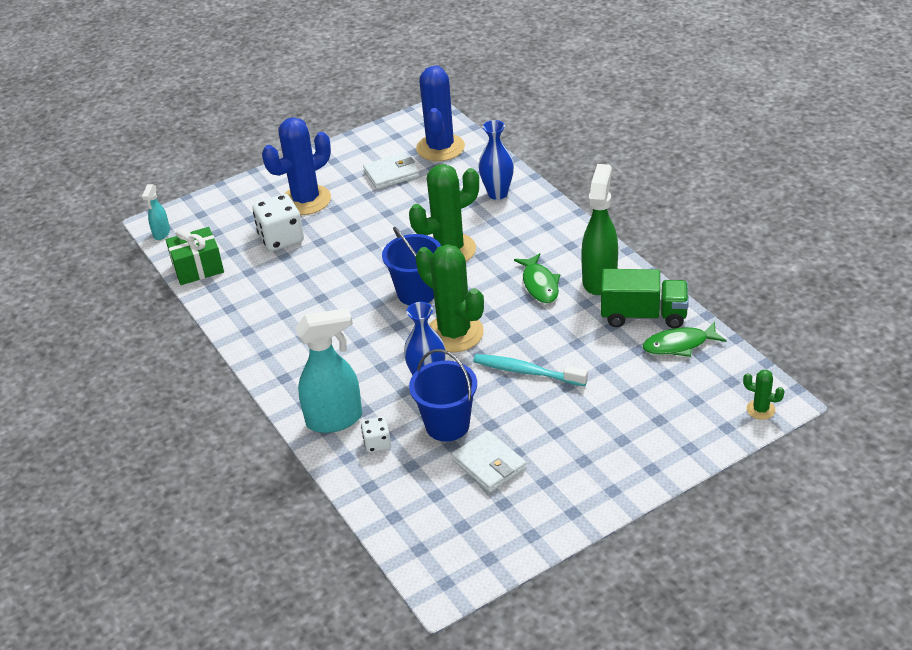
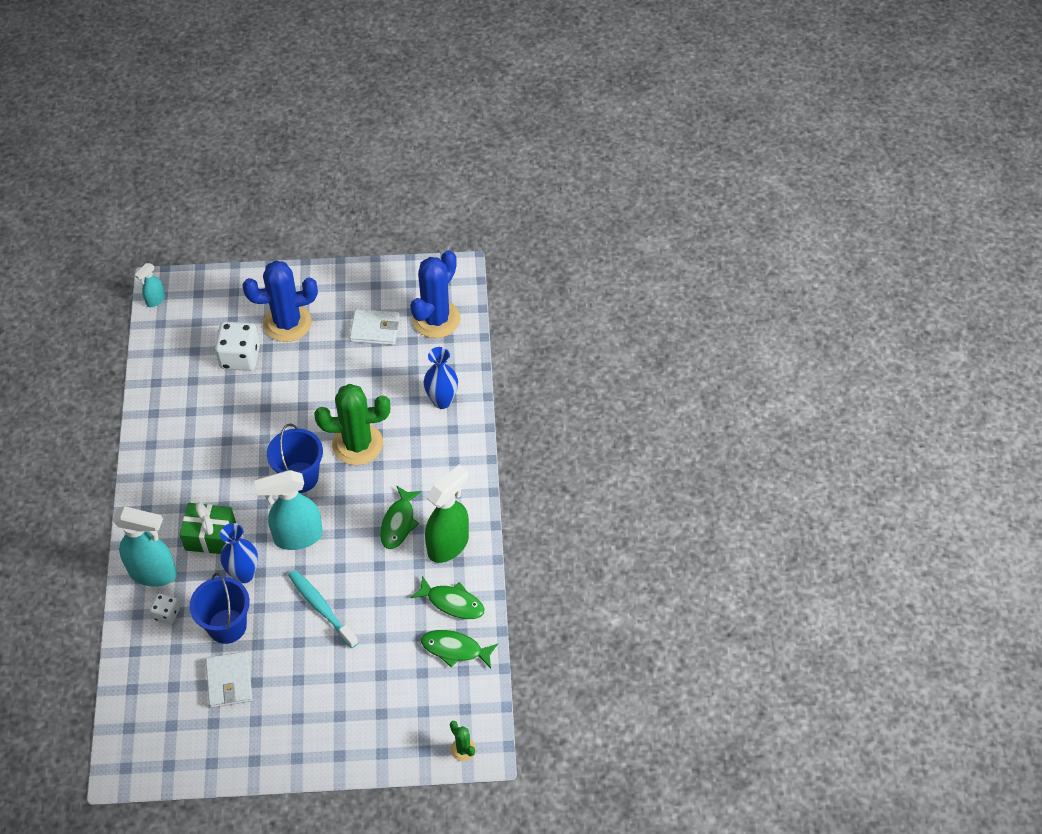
camera: 25 degrees right, 15 degrees up
(198, 268) = (158, 355): green gift -> green gift (210, 536)
(454, 333) = (297, 537): green cactus -> turquoise spray bottle
(643, 315) = (452, 602): green truck -> green fish

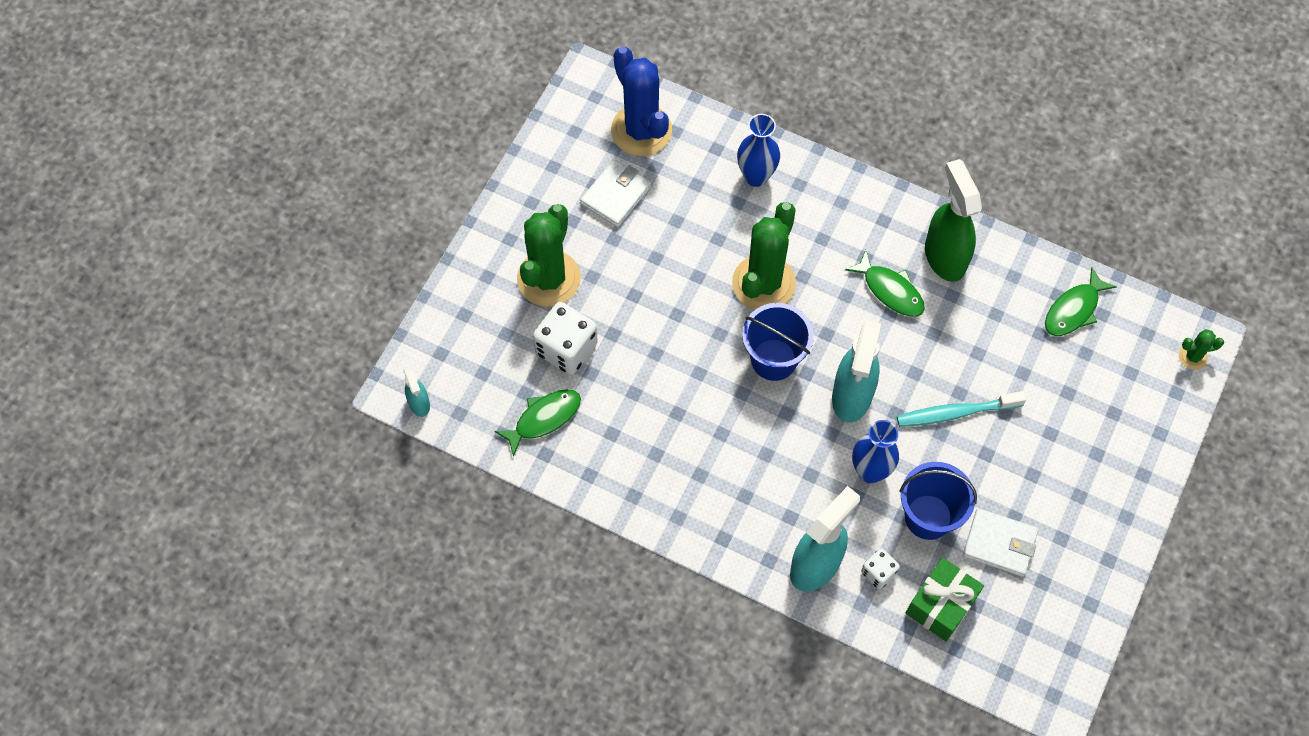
camera: 60 degrees left, 10 degrees up
(210, 536) = (800, 485): green gift -> green gift (941, 605)
(287, 323) = (548, 278): blue cactus -> green cactus
(452, 602) = (1017, 286): green fish -> green fish (544, 419)

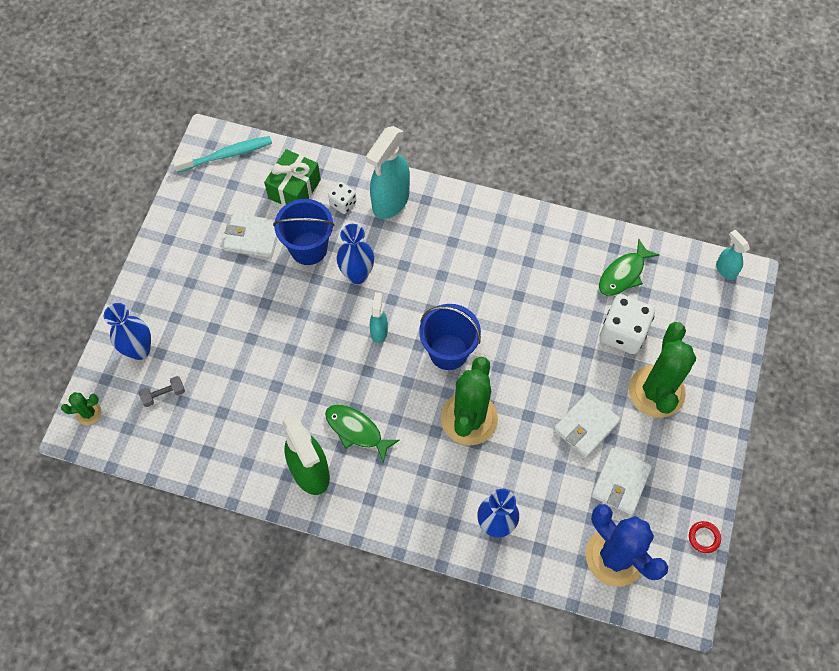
camera: 170 degrees right, 0 degrees up
(547, 133) = (704, 537): none -> red ring
(637, 255) = (586, 426): none -> white wallet
(851, 396) = (379, 331): turquoise spray bottle -> turquoise spray bottle, size x0.51
(956, 413) = (291, 332): turquoise toothbrush -> turquoise toothbrush (227, 155)
(1074, 310) = (192, 439): green fish -> none
(1107, 364) = (164, 394): none -> grey dumbbell
(1138, 420) = (139, 350): none -> blue vase

